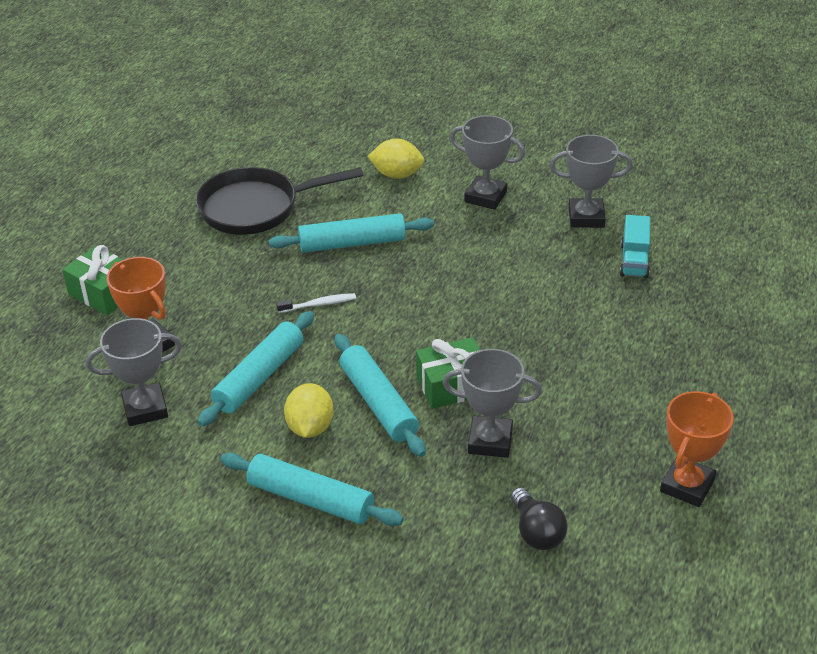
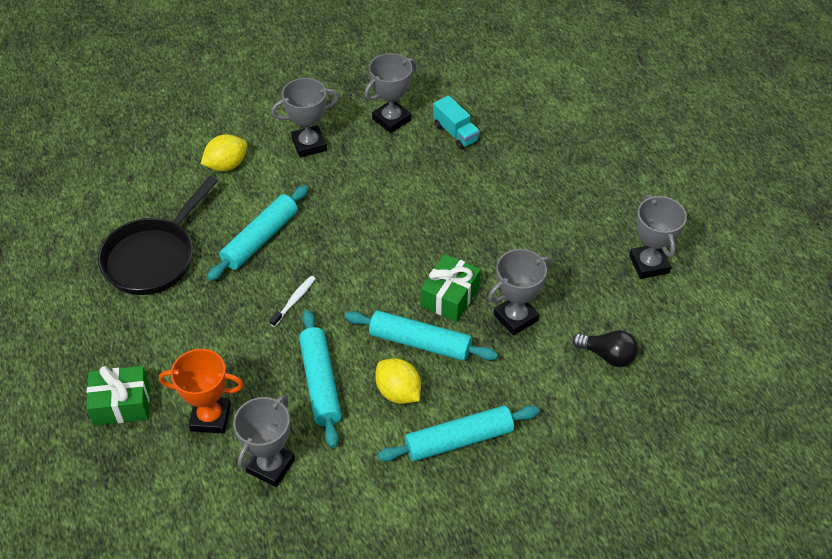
camera: 45 degrees left, 10 degrees up
(687, 486) = (649, 264): orange trophy -> grey trophy

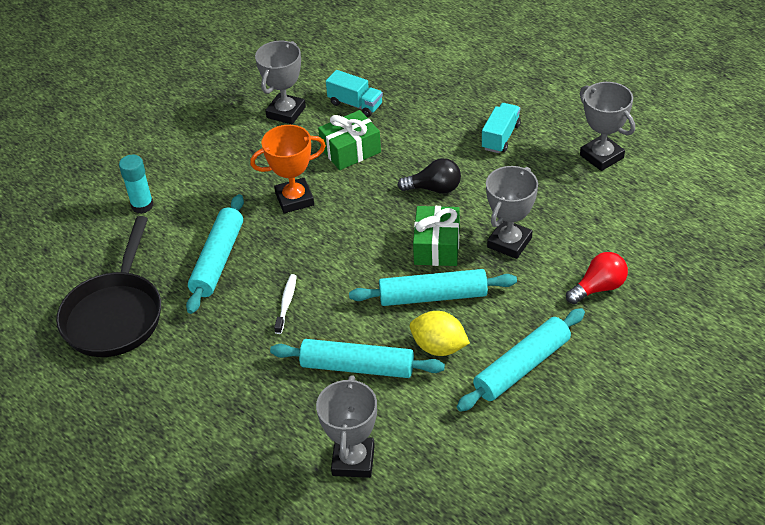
camera: 20 degrees left, 5 degrees down
(121, 404) = (163, 463): green gift -> green gift (350, 150)
(210, 417) = (265, 440): orange trophy -> orange trophy (294, 199)
(226, 165) = (142, 205): yellow lemon -> turquoise glue stick
(309, 144) = (217, 160): grey trophy -> none
(320, 383) = (357, 367): turquoise rolling pin -> turquoise rolling pin turned 45 degrees counterclockwise
(567, 211) = (501, 137): none -> turquoise truck
(570, 392) = (598, 288): none -> red light bulb
(607, 355) = (612, 245): black light bulb -> black light bulb (434, 188)

